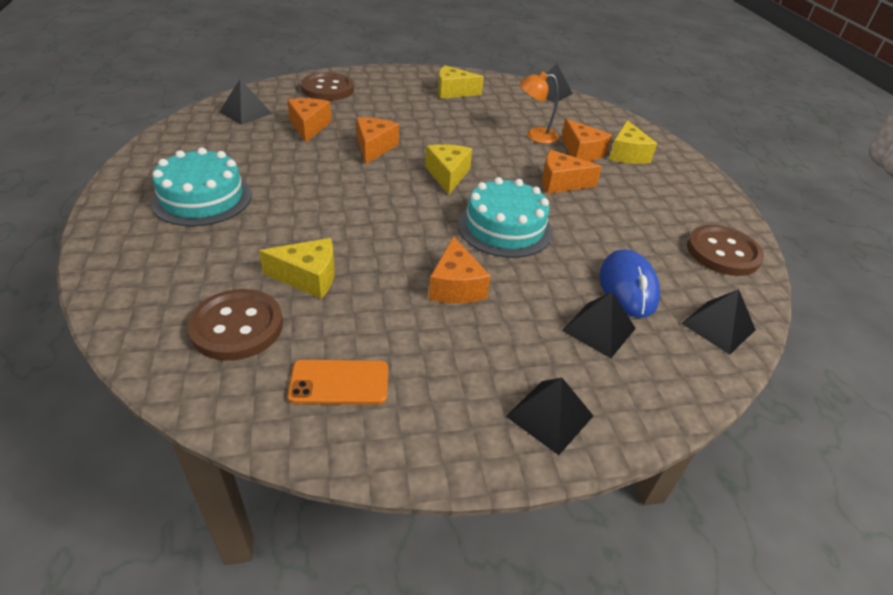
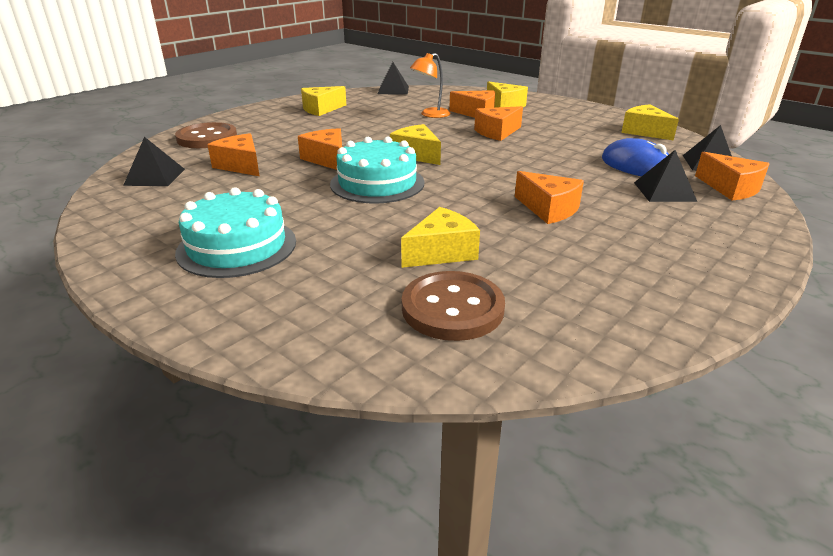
camera: 35 degrees left, 10 degrees down
(339, 382) = (592, 297): orange phone -> none
(505, 228) = (512, 167): turquoise cake -> turquoise cake (377, 183)
(550, 416) = (728, 243): black pyramid -> none
(680, 366) = (730, 188): none -> orange cheese
(723, 252) = (644, 132): brown button -> yellow cheese

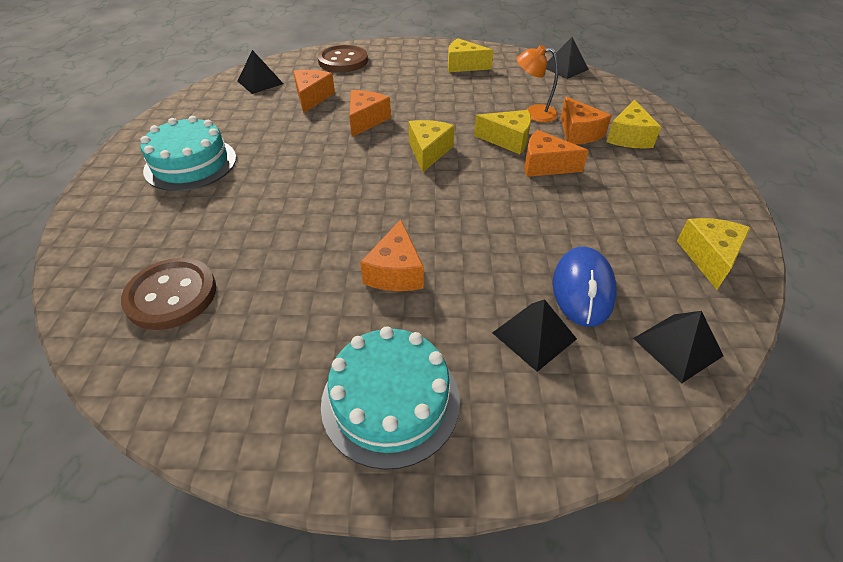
camera: 50 degrees right, 15 degrees up
(377, 183) = (347, 163): turquoise cake -> turquoise cake (390, 401)
(441, 252) = (255, 250): yellow cheese -> yellow cheese (508, 140)
(730, 188) = (616, 391): orange cheese -> none

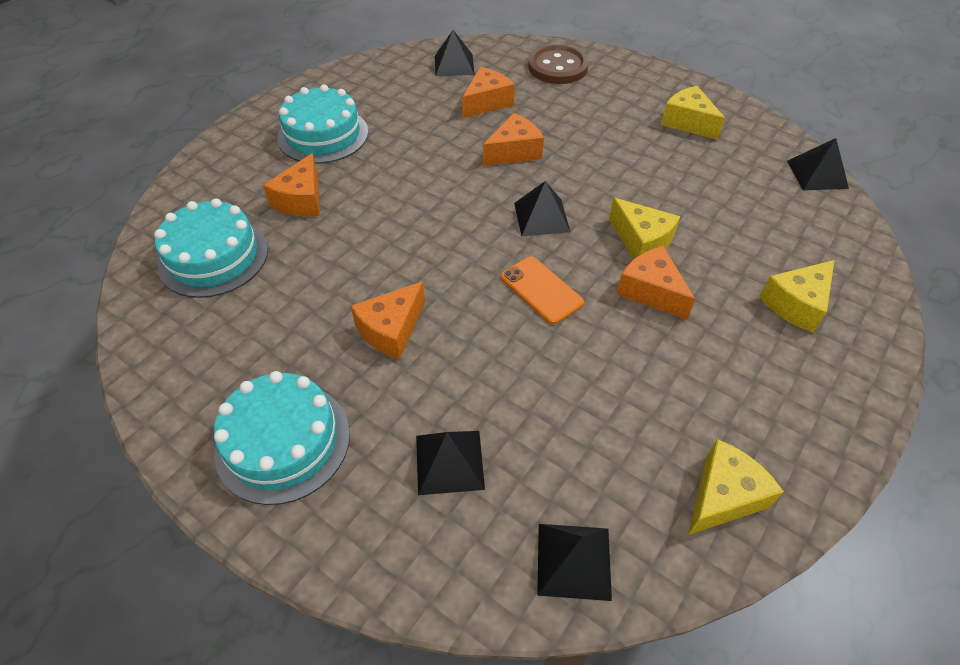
camera: 35 degrees right, 5 degrees up
(171, 295) = (213, 257): brown button -> turquoise cake
(428, 152) = (541, 217): yellow cheese -> black pyramid
(476, 195) = (541, 290): none -> orange phone
(533, 113) = (707, 220): orange lamp -> none
(578, 133) = (736, 269): orange cheese -> orange cheese (301, 200)
(582, 289) = (542, 446): blue mouse -> none

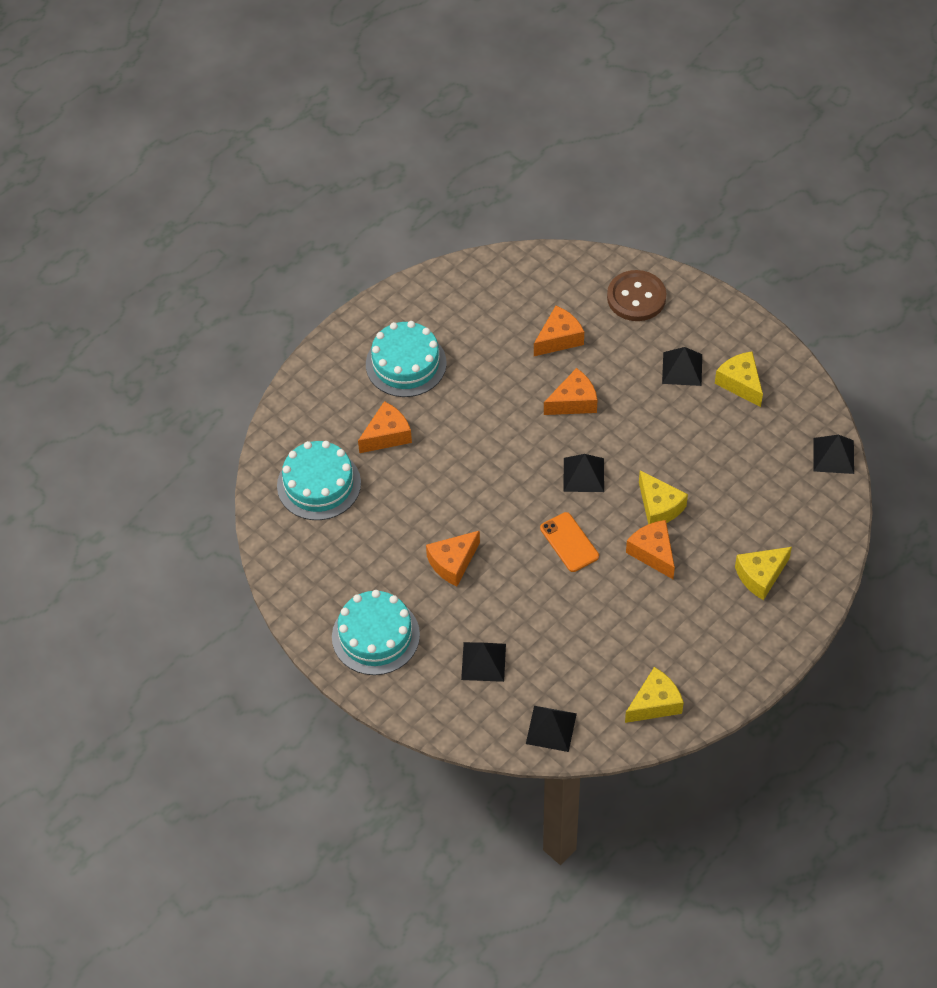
camera: 10 degrees right, 5 degrees up
(301, 200) = (387, 435): orange cheese -> orange cheese turned 150 degrees counterclockwise
(454, 65) = (535, 284): black pyramid -> black pyramid (682, 368)

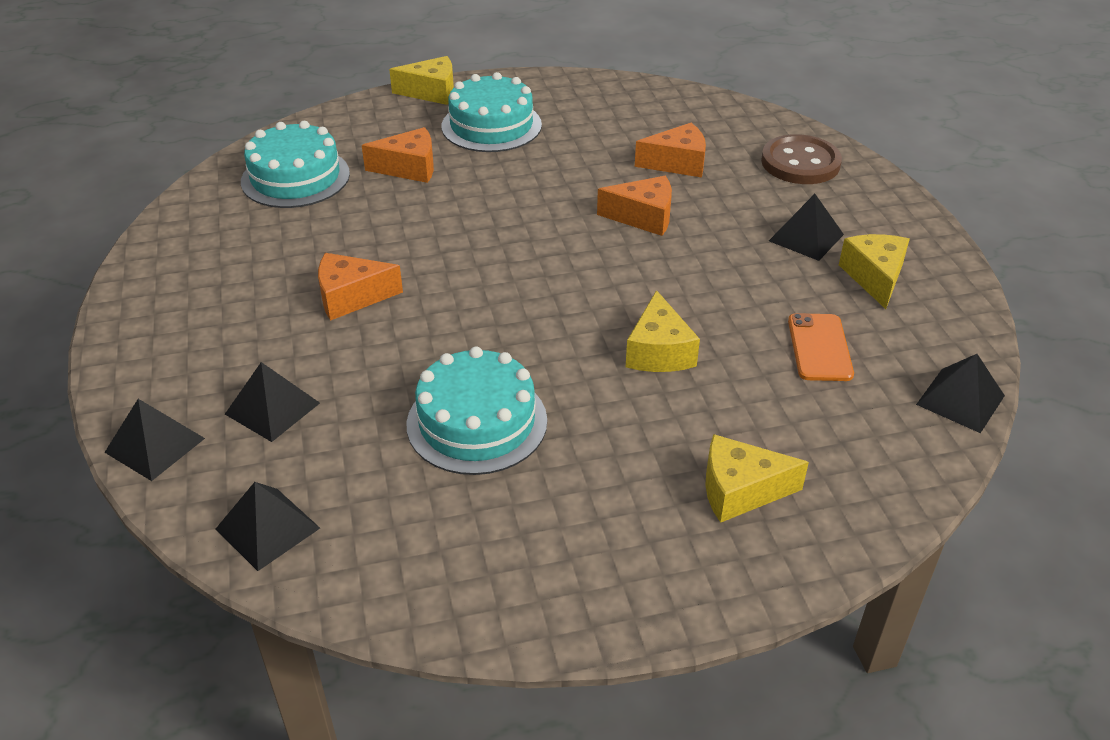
camera: 30 degrees right, 15 degrees down
(375, 636) = (187, 324): turquoise cake -> turquoise cake (477, 422)
(569, 542) = (508, 337): orange phone -> orange phone (819, 347)
(583, 474) = (591, 282): black pyramid -> black pyramid (155, 445)
(653, 553) = (606, 395): orange cheese -> none
(655, 703) = (439, 574): yellow cheese -> yellow cheese (431, 92)

